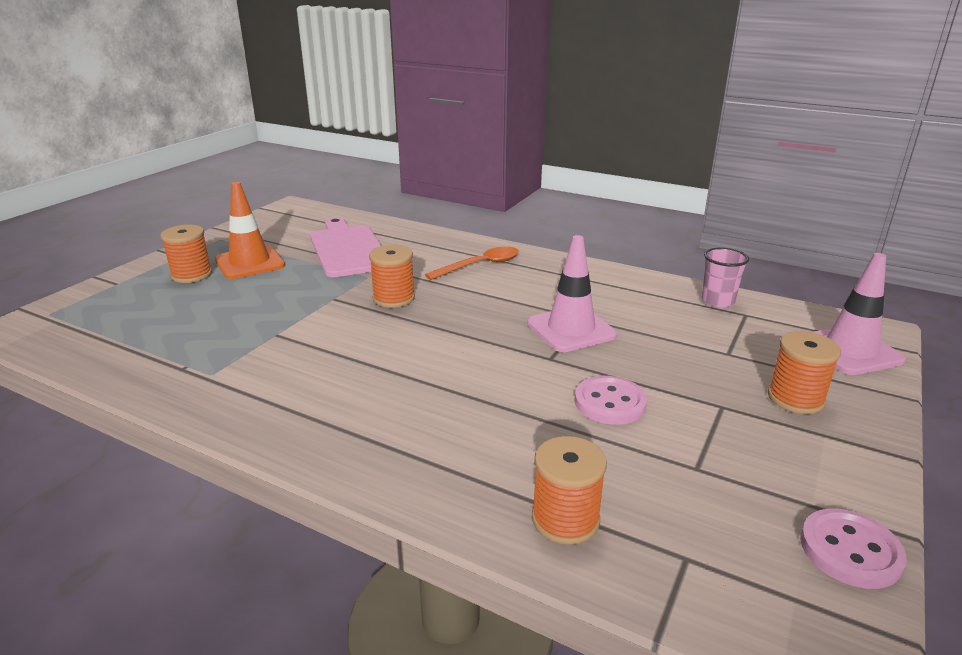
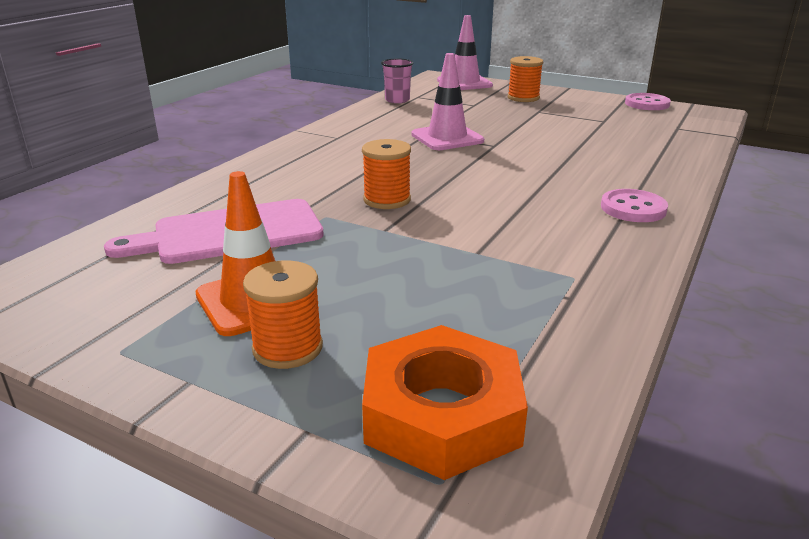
camera: 90 degrees left, 0 degrees up
(96, 315) = (442, 413): none -> orange nut
(480, 265) = (310, 165): orange spoon -> none
(565, 519) = (671, 147): orange spool -> none
(610, 403) = (548, 133): pink button -> pink button (633, 208)

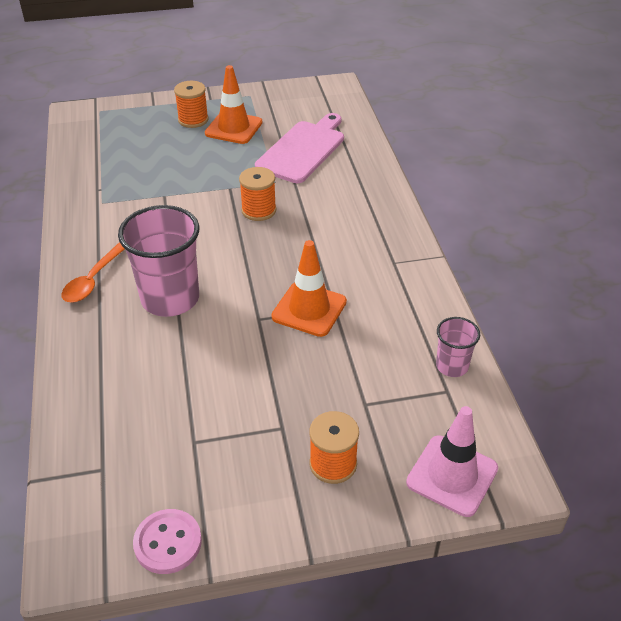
camera: 140 degrees right, 15 degrees up
(442, 413) = (115, 125): orange nut -> none
(447, 138) = (309, 309): pink traffic cone -> orange traffic cone
(560, 174) = (170, 298): none -> pink cup
(633, 208) = (94, 279): pink button -> orange spoon

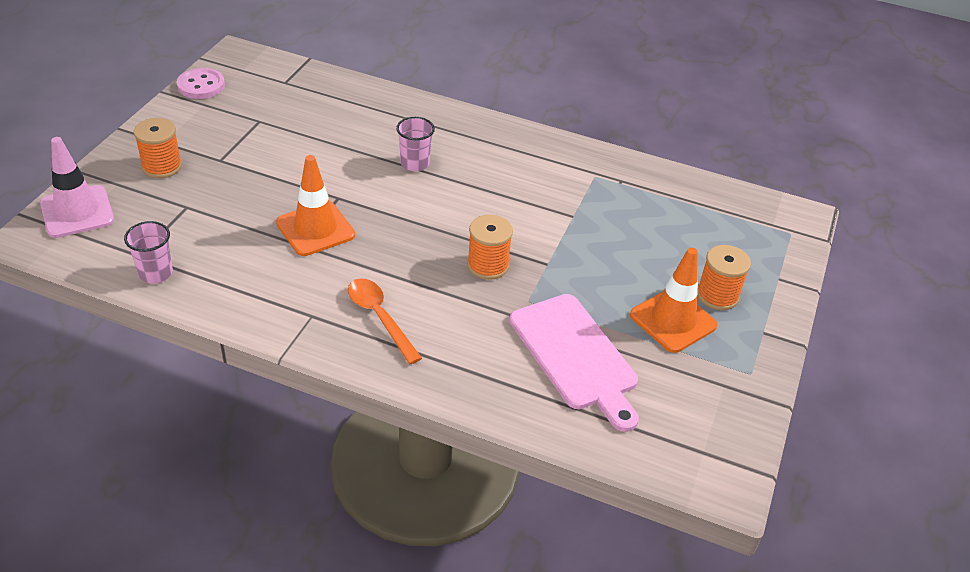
camera: 120 degrees right, 0 degrees up
(94, 279) = (482, 137): orange spoon -> orange spoon (380, 318)
(170, 298) = (415, 163): pink cup -> pink cup, size x0.51

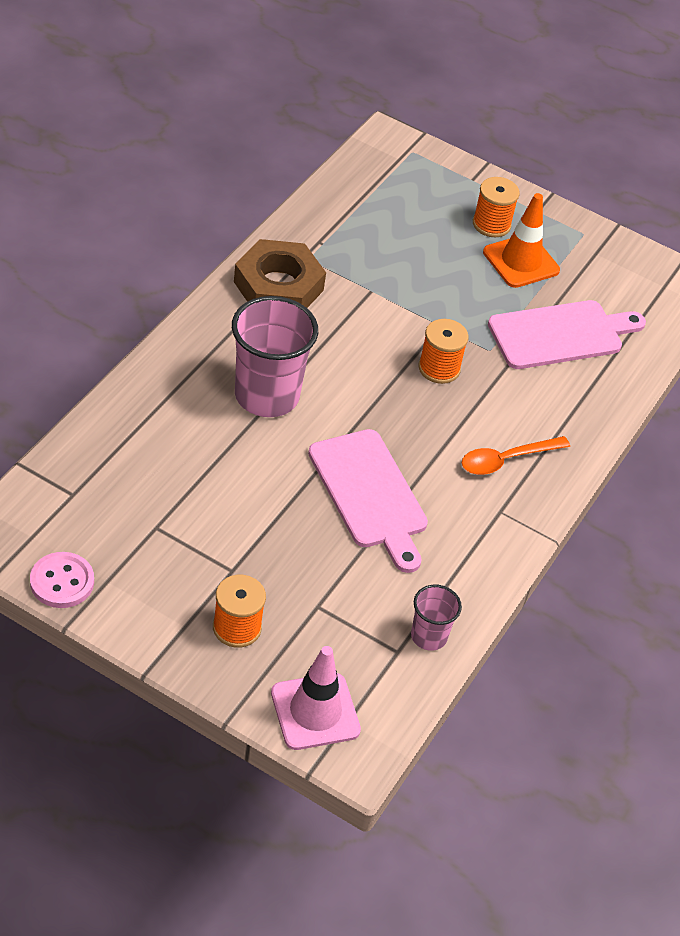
camera: 85 degrees left, 5 degrees up
(315, 229) = (370, 494): orange traffic cone -> pink cutting board
(415, 163) = (266, 395): pink cup -> pink cup, size x1.95
(550, 161) = (278, 286): none -> brown nut

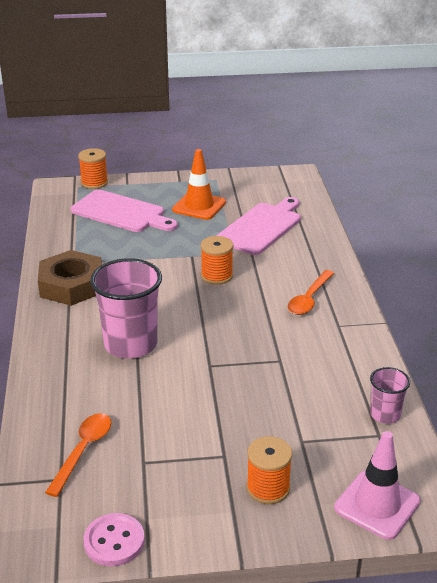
camera: 30 degrees left, 15 degrees down
(116, 480) = (83, 451): none -> orange spoon
(370, 494) = (256, 360): pink cutting board -> pink cutting board (121, 213)
(491, 224) = (162, 198): orange spool -> orange spool (94, 183)

